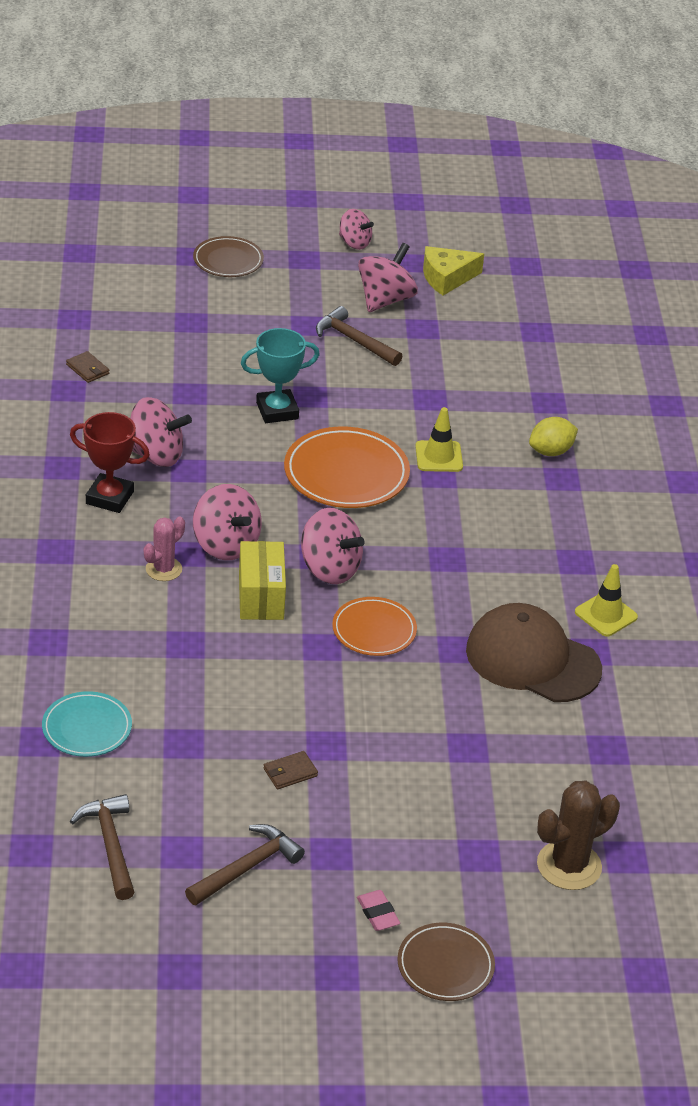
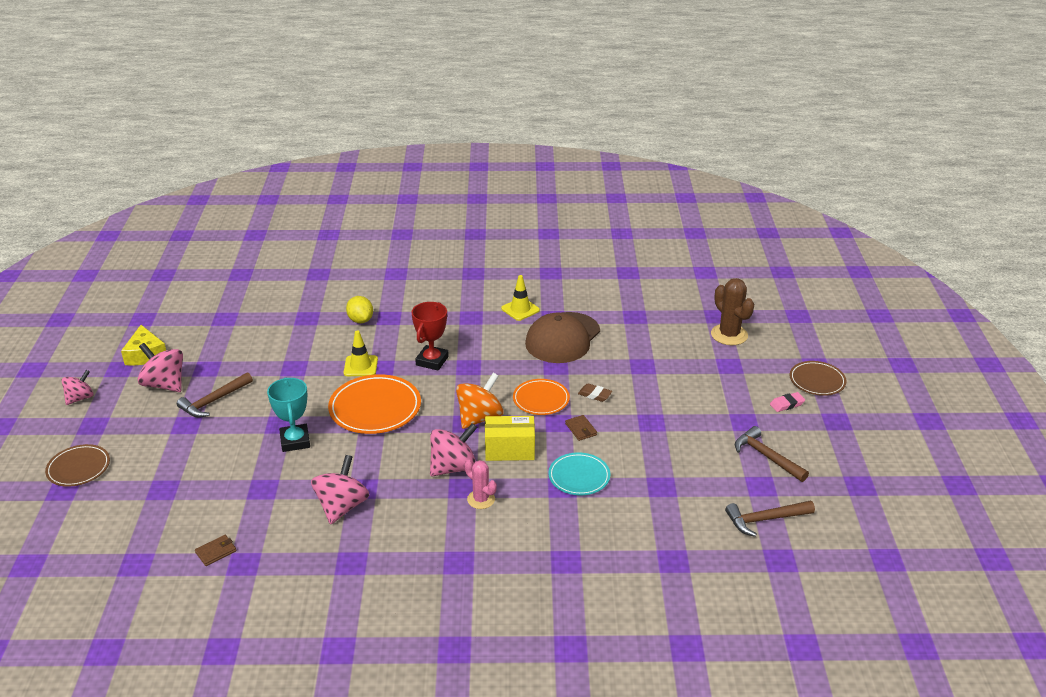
camera: 85 degrees left, 5 degrees down
(87, 728) = (655, 535): turquoise plate -> turquoise plate (579, 476)
(109, 498) = (394, 532): red trophy -> red trophy (432, 361)
(290, 772) = (679, 438): brown wallet -> brown wallet (581, 429)
(329, 569) = (479, 418): pink spinning top -> orange spinning top
(389, 687) = (594, 395): none -> brown eraser

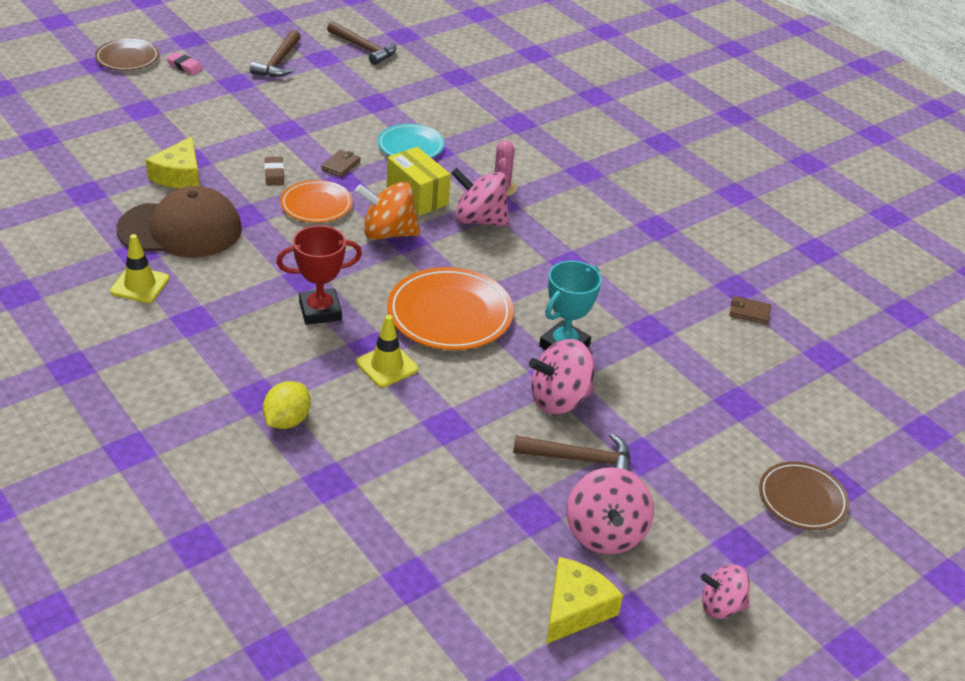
camera: 130 degrees left, 5 degrees up
(342, 506) = (607, 264): pink spinning top -> pink spinning top (559, 399)
(626, 355) = (179, 175): none -> yellow cheese
(729, 335) = (77, 121): brown cactus -> none

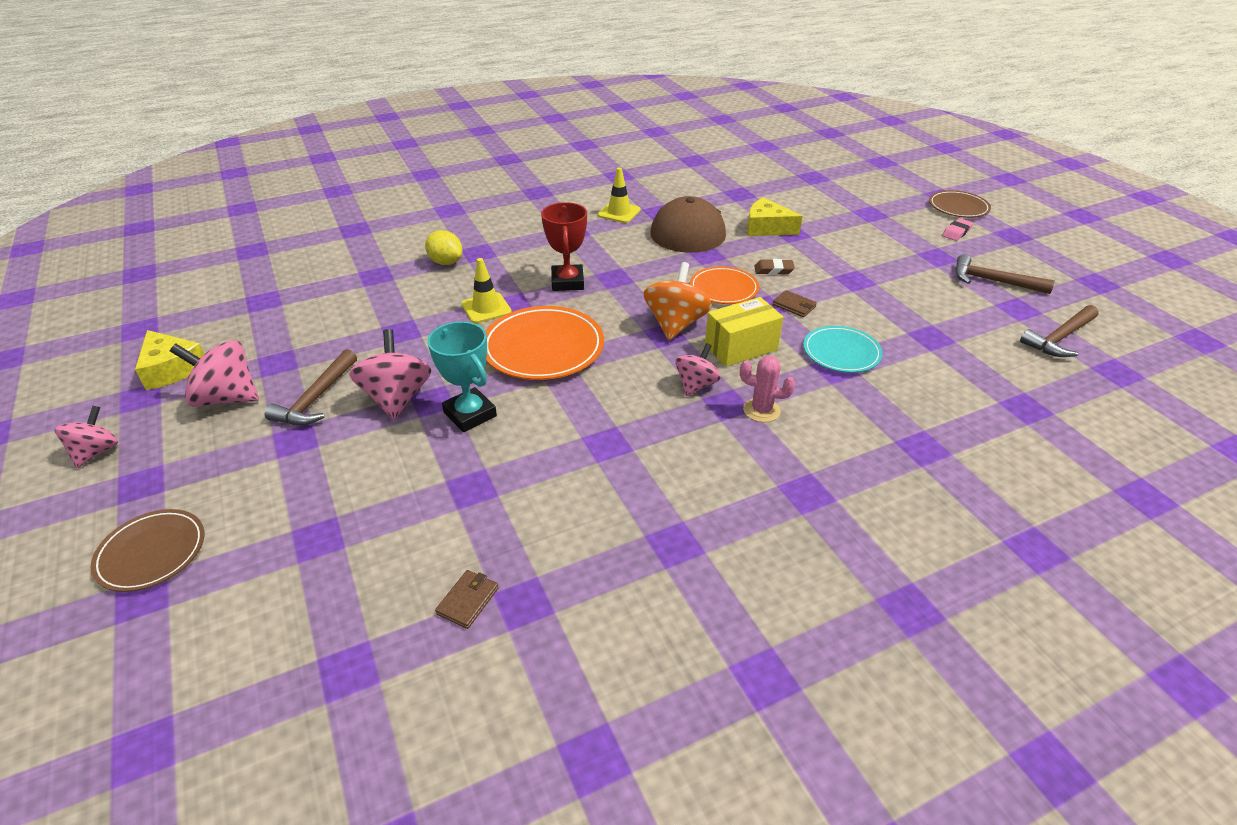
camera: 105 degrees right, 0 degrees up
(479, 220) = (696, 385): pink spinning top -> pink spinning top, size x0.64

